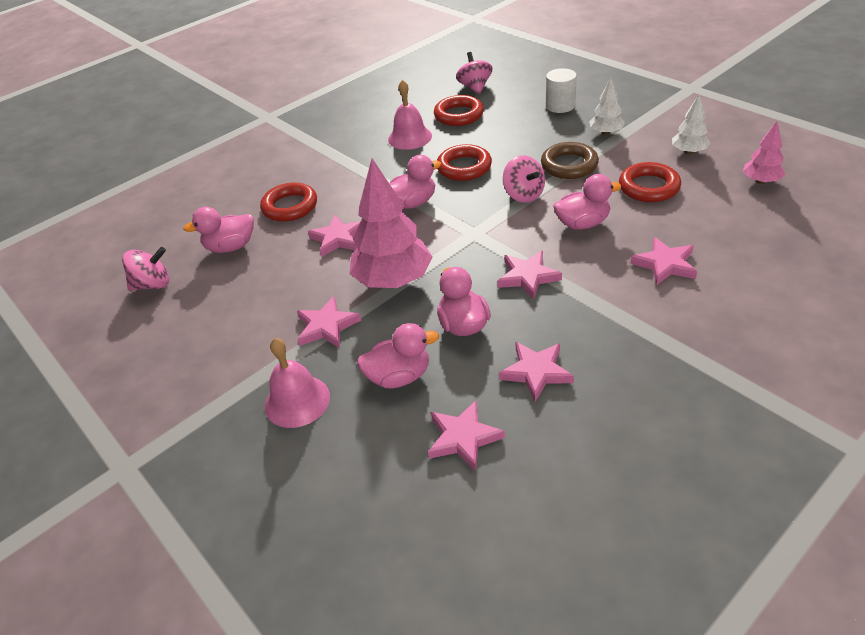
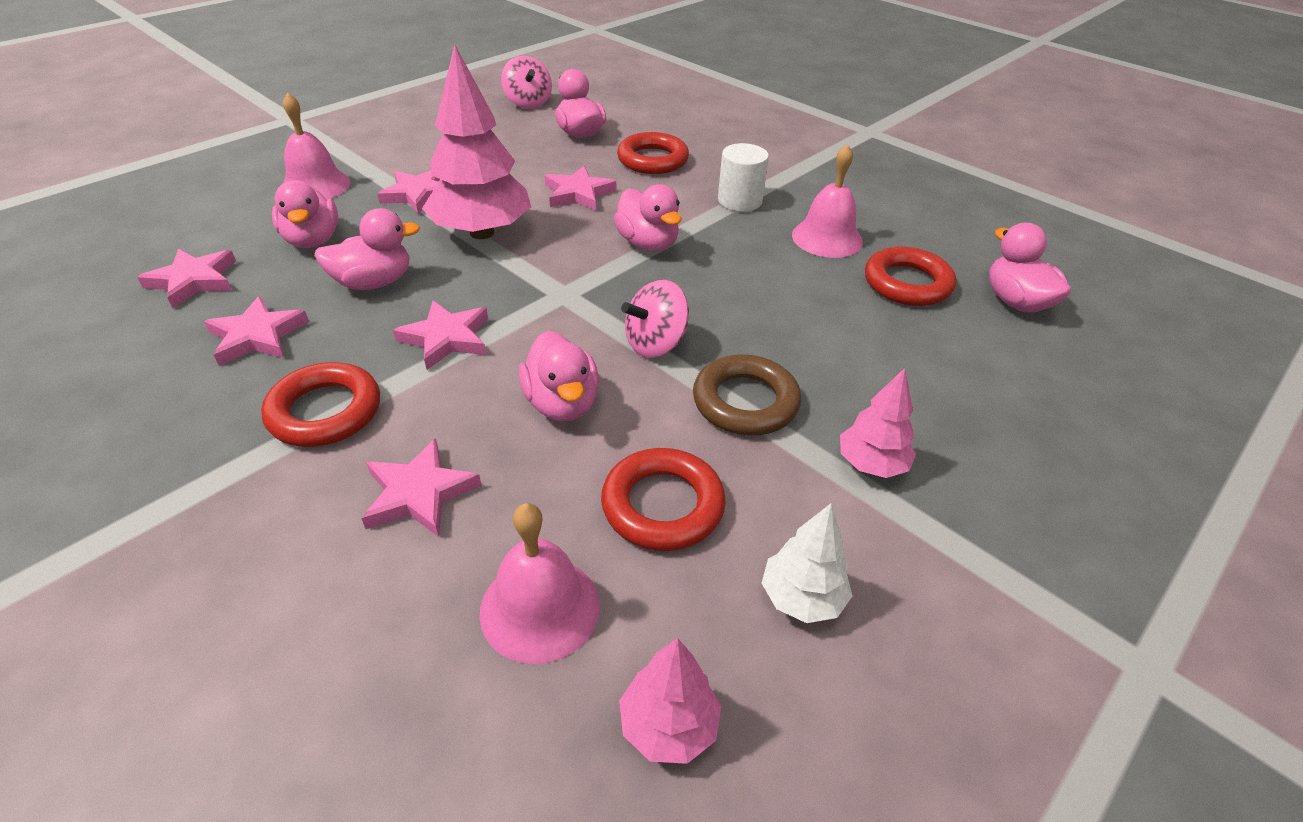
camera: 80 degrees right, 0 degrees up
(464, 167) = (740, 287): red ring -> red ring (325, 411)
(475, 87) = (1016, 302): pink spinning top -> pink duck
(560, 106) = (972, 406): white cylinder -> white cylinder (739, 201)
(605, 133) = (871, 464): white tree -> pink tree
(721, 217) = (540, 608): none -> pink bell

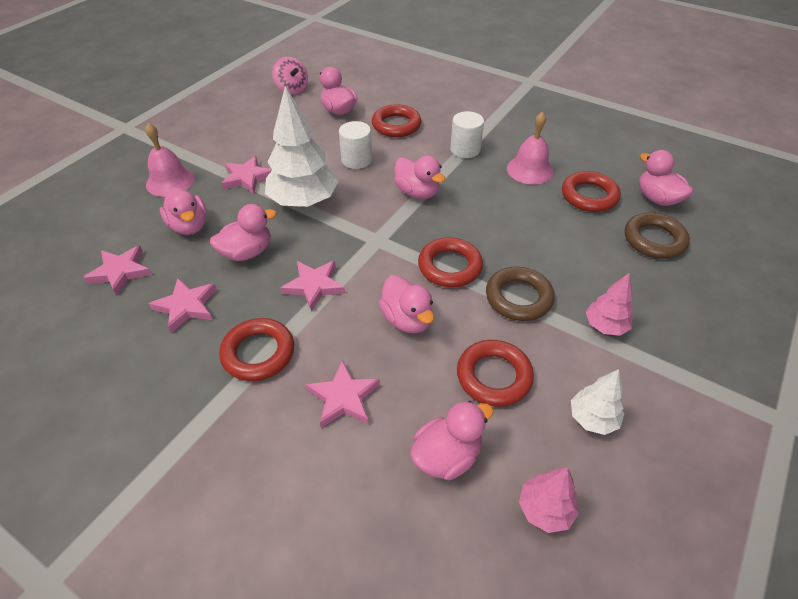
camera: 10 degrees left, 5 degrees up
(481, 232) = (303, 201): pink tree -> white tree
(540, 608) = (447, 456): pink bell -> pink duck
(578, 193) = (356, 160): pink star -> white cylinder
(656, 344) = (449, 266): pink spinning top -> red ring
(993, 356) = (654, 240): none -> brown ring

